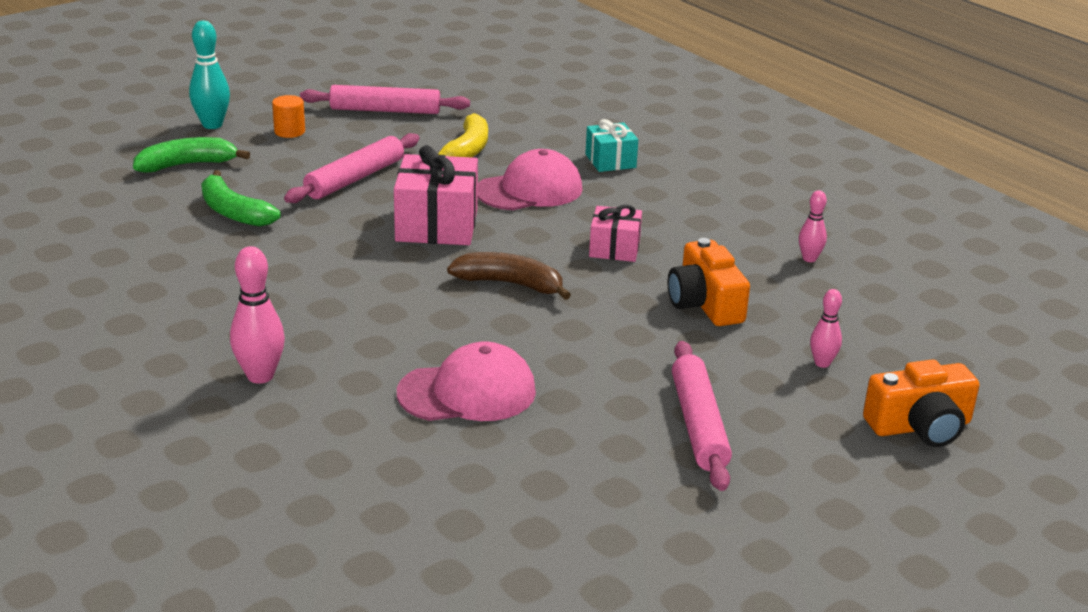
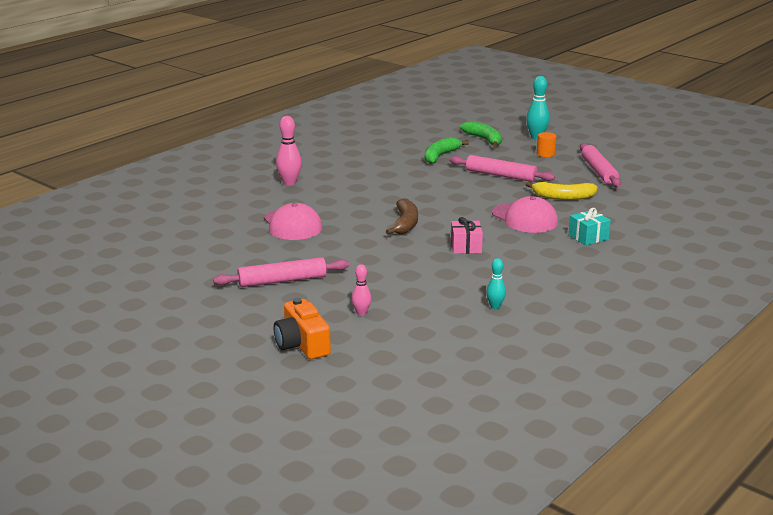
camera: 80 degrees right, 5 degrees down
(436, 225) = (460, 200): pink gift -> none
(705, 303) = (414, 276): orange camera -> none
(809, 259) = (495, 306): pink bowling pin -> turquoise bowling pin

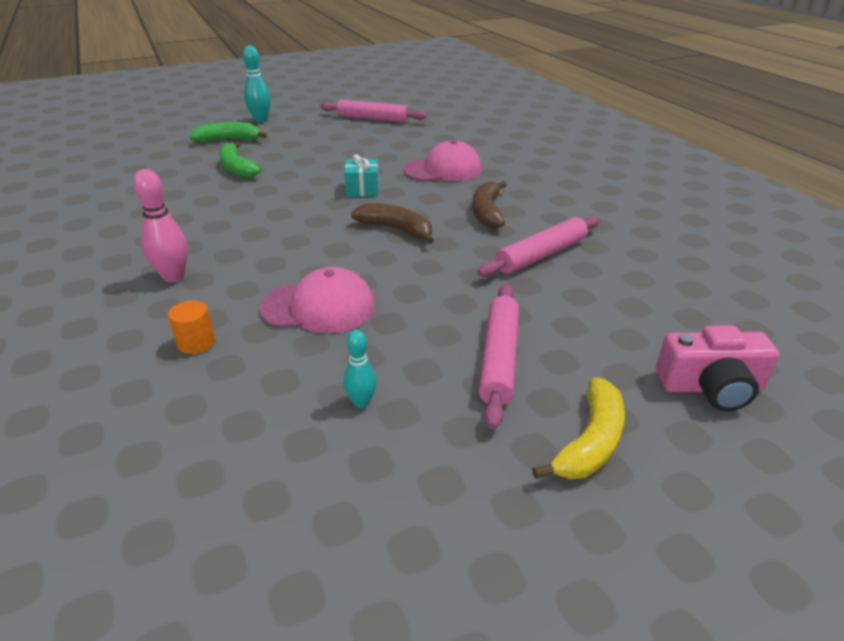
camera: 65 degrees left, 10 degrees up
(302, 344) = (711, 387): orange camera -> pink camera
(361, 313) = (629, 316): pink bowling pin -> none
(466, 247) = (487, 212): pink gift -> brown banana
(495, 306) = (640, 232): turquoise bowling pin -> turquoise bowling pin (361, 402)
(500, 175) = (329, 155): pink rolling pin -> pink rolling pin (541, 255)
(545, 154) = (305, 126): orange cylinder -> orange cylinder (196, 343)
(563, 197) = (412, 144): yellow banana -> yellow banana (590, 442)
(588, 237) = (509, 156): turquoise gift -> turquoise gift (362, 189)

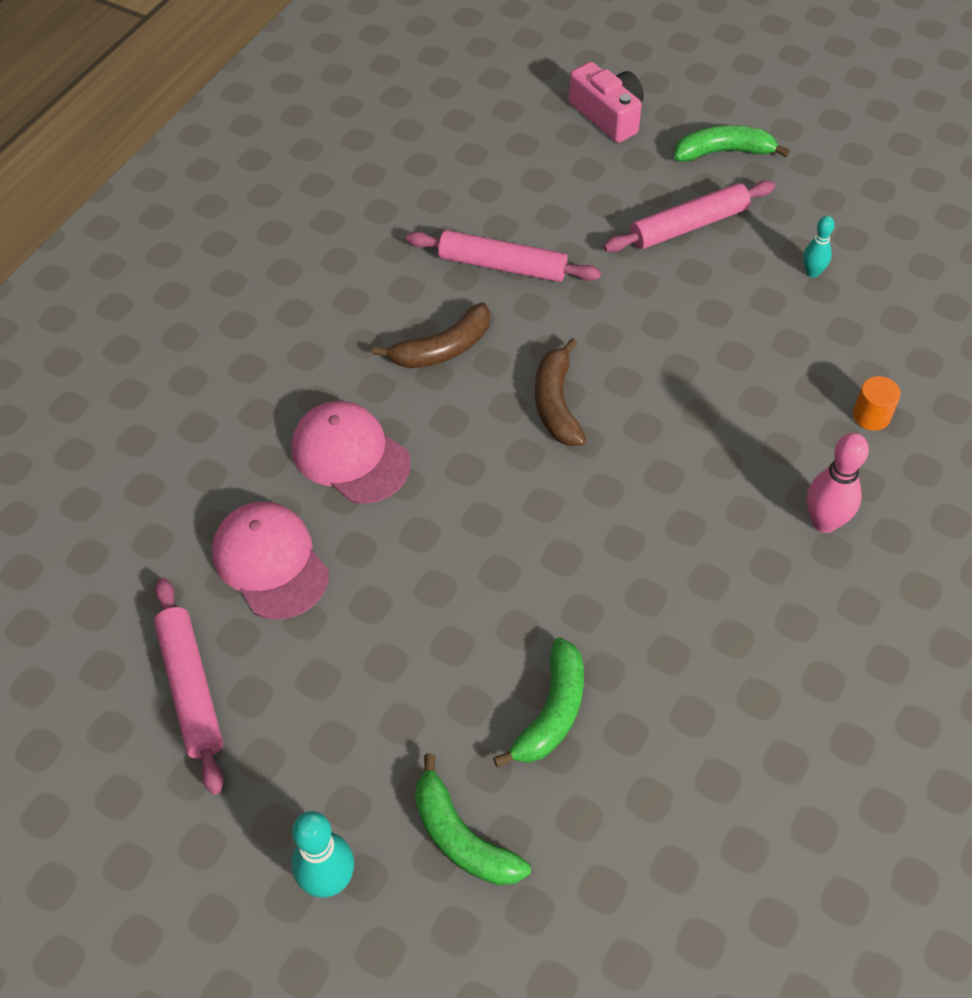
camera: 125 degrees left, 20 degrees up
(318, 307) = (745, 371): pink cap -> pink cap (270, 562)
(362, 189) = (485, 504): turquoise gift -> none
(590, 442) = (724, 152): yellow banana -> green banana

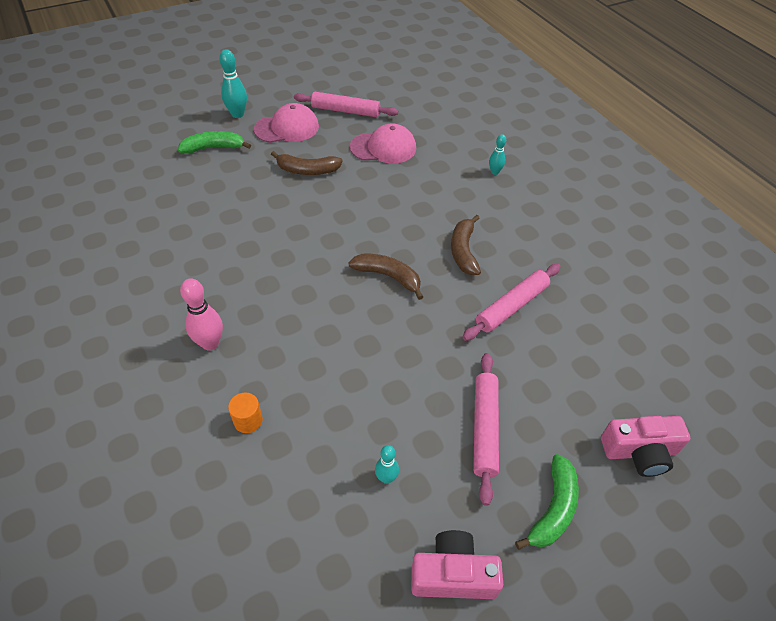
camera: 120 degrees right, 5 degrees down
(235, 386) = (494, 172): none -> turquoise bowling pin
(350, 455) = (420, 191): pink cap -> pink cap (287, 128)
(413, 637) = (307, 170): none -> brown banana
(552, 712) = (231, 192): green banana -> none
(846, 191) = (453, 574): none -> pink camera

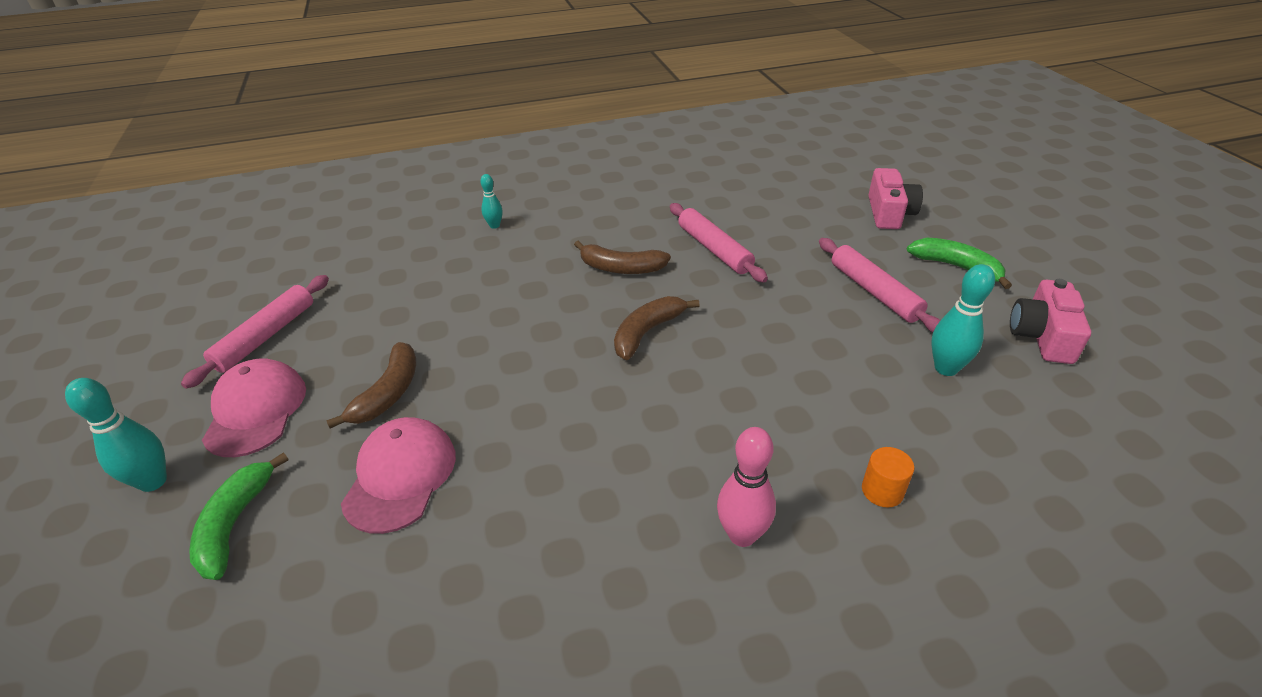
camera: 75 degrees left, 10 degrees down
(383, 148) = (387, 307): pink cap -> pink cap (400, 476)
(386, 478) = (946, 368): turquoise bowling pin -> turquoise bowling pin, size x1.66
(484, 428) = (874, 292): pink rolling pin -> pink rolling pin turned 45 degrees clockwise

